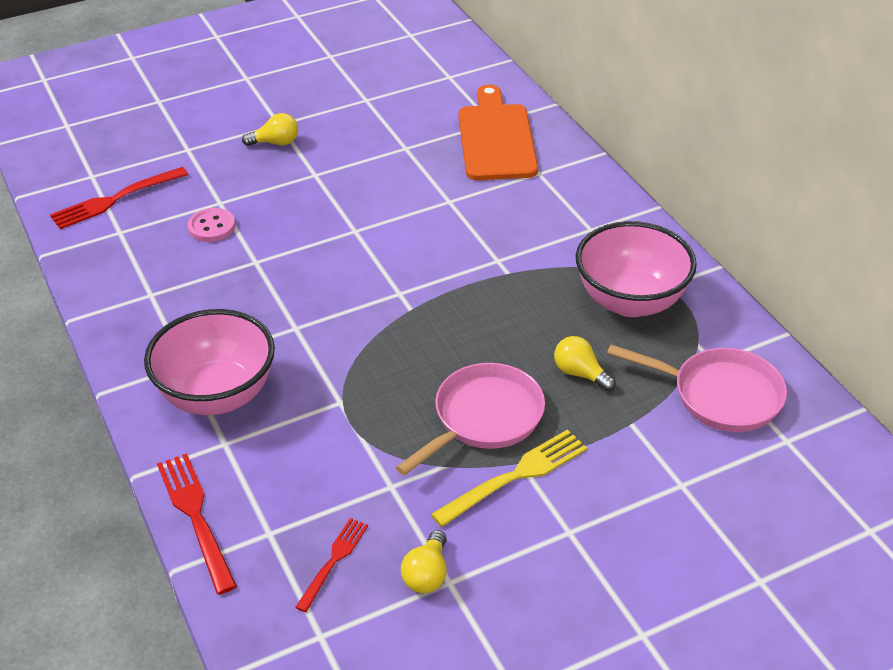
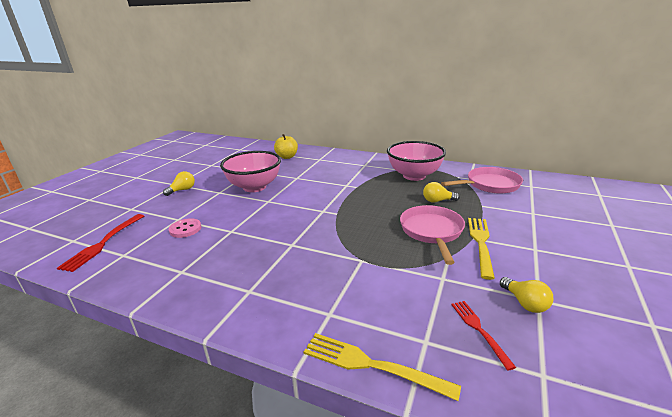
camera: 40 degrees left, 15 degrees down
(196, 517) = (372, 365): red fork -> yellow fork
(217, 395) = (290, 294): pink bowl -> pink bowl (254, 187)
(496, 138) = (287, 157): orange cutting board -> yellow apple

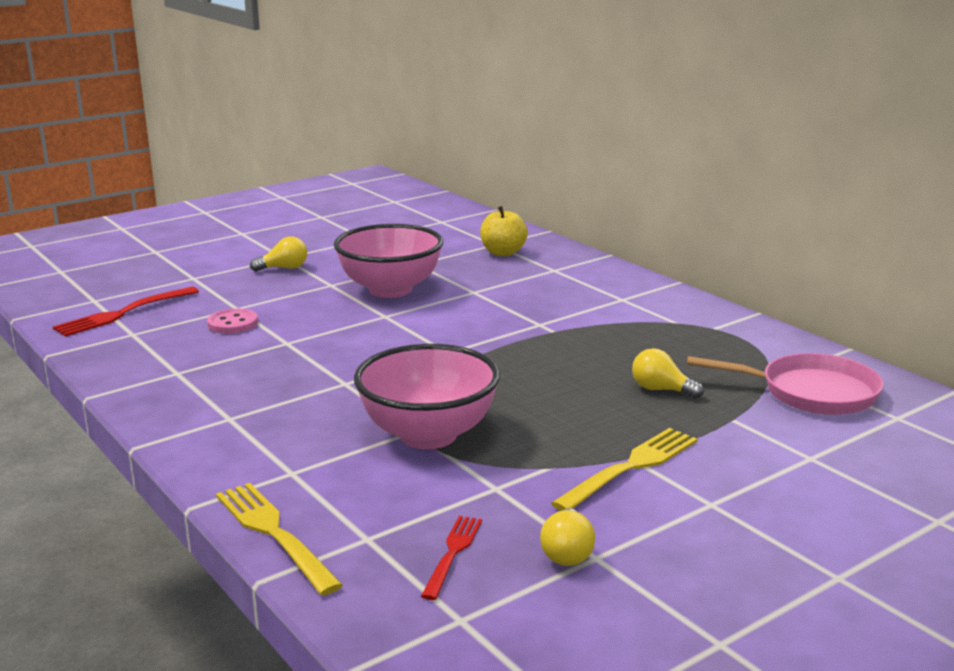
camera: 30 degrees right, 5 degrees down
(414, 176) = (685, 340): pink bowl -> pink bowl (428, 435)
(432, 232) = (576, 429): pink pan -> none

